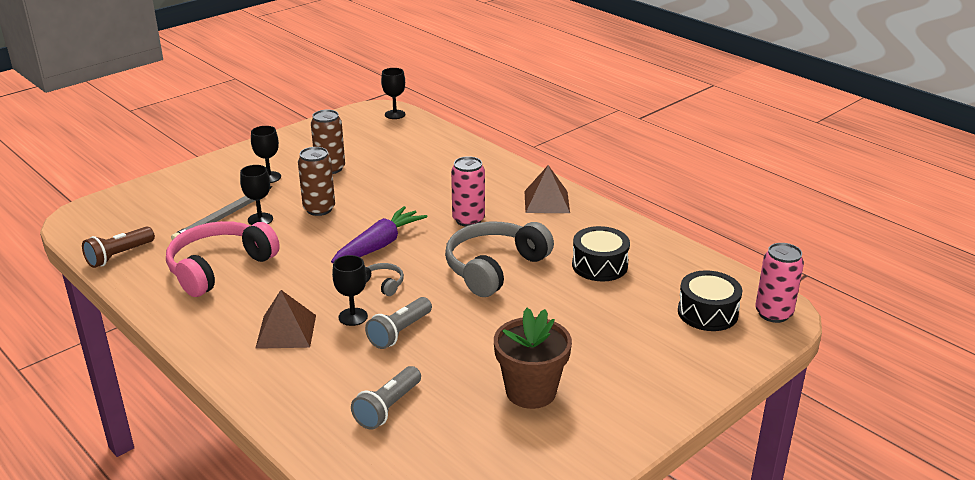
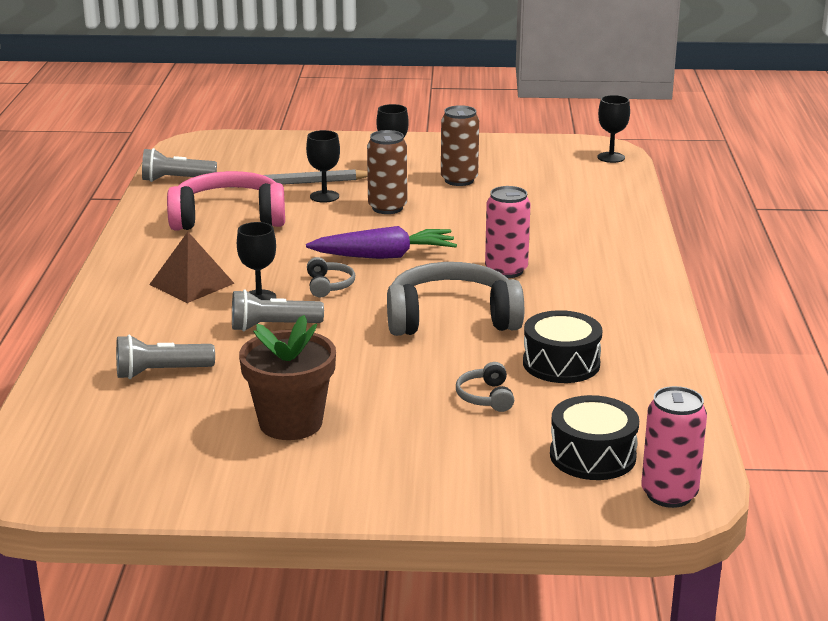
camera: 45 degrees right, 5 degrees down
(119, 256) = (176, 180): brown flashlight -> grey flashlight
(546, 201) = (619, 288): brown pyramid -> none
(600, 309) = (486, 397): none -> grey headphones

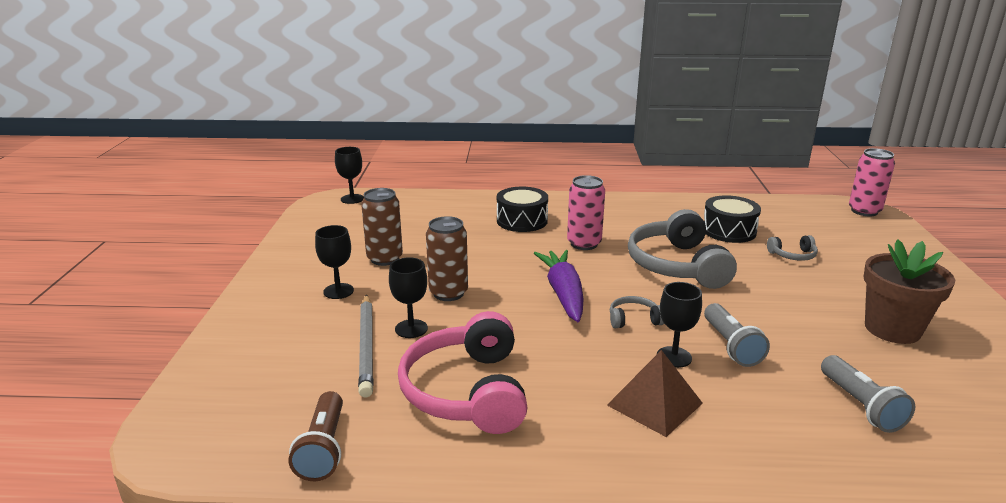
camera: 90 degrees left, 0 degrees up
(176, 180) = (323, 448): grey flashlight -> brown flashlight
(592, 456) = (841, 227): black drum -> black drum (522, 221)

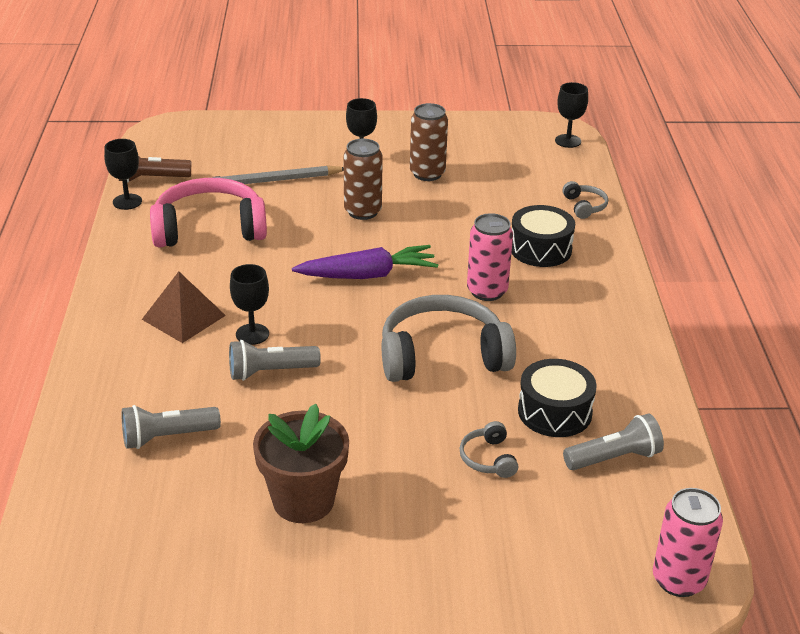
camera: 85 degrees right, 10 degrees up
(411, 329) = (300, 198): black goblet -> black goblet (127, 202)
(634, 320) = (318, 316): grey headphones -> grey headphones (584, 206)
(767, 217) = (614, 458): none -> grey flashlight

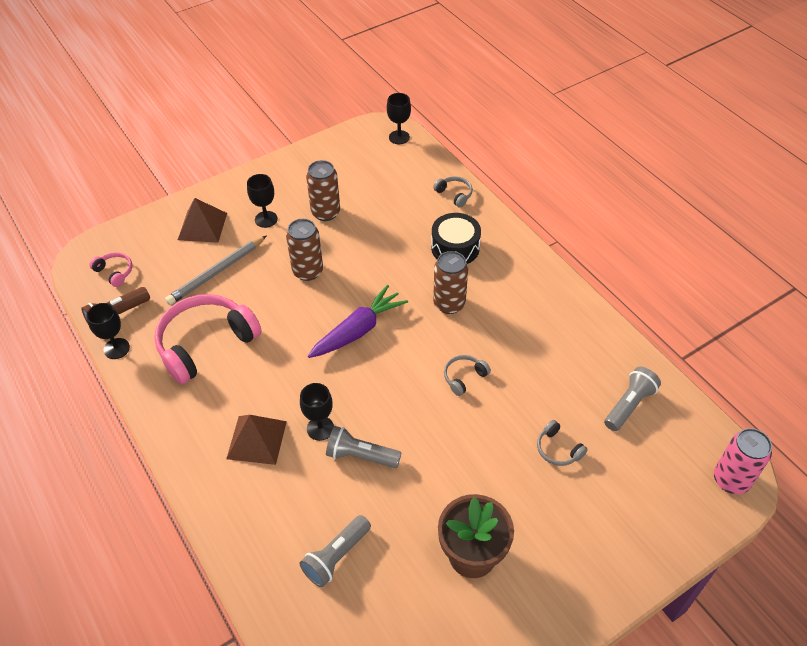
camera: 30 degrees left, 15 degrees up
(180, 148) = (114, 272): none -> pink headphones
(270, 372) = (361, 456): grey flashlight -> grey flashlight turned 60 degrees clockwise
(294, 143) = (202, 226): none -> brown pyramid
(442, 356) = (464, 377): grey headphones -> grey headphones, size x0.44
(487, 291) = (449, 304): pink can -> brown can
(554, 412) = (568, 387): black drum -> none

